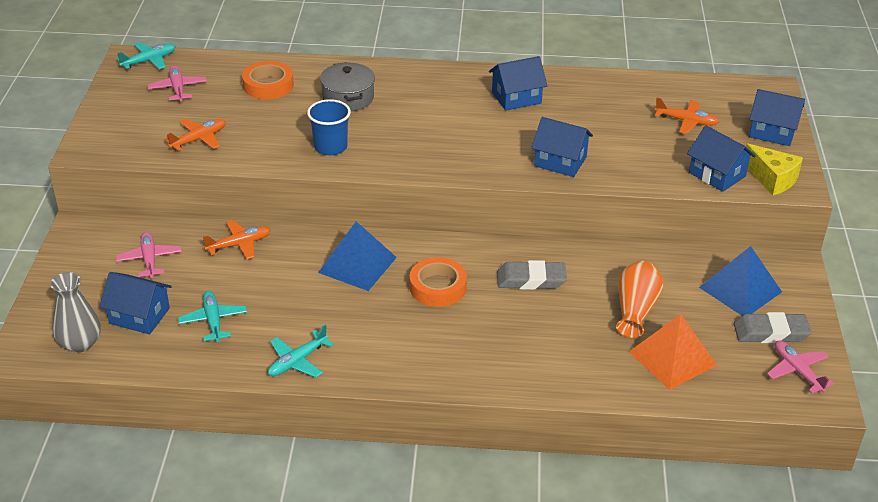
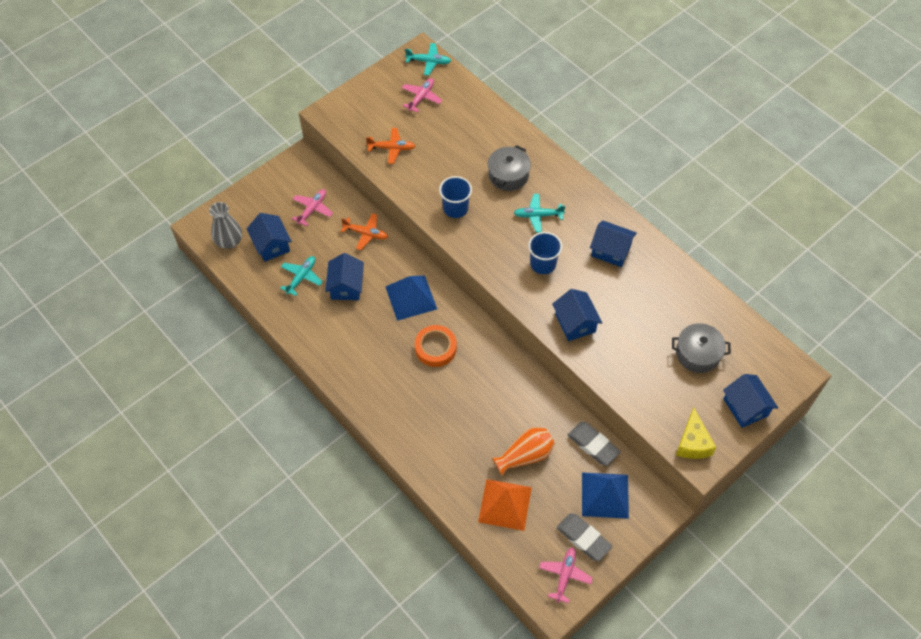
camera: 45 degrees right, 20 degrees up
(268, 85) = (474, 131): orange tape -> none
(297, 361) = (314, 338): turquoise plane -> turquoise plane (538, 215)
(471, 139) = (543, 264): none -> blue cup
(531, 280) = (491, 385): grey eraser -> grey eraser (593, 445)
(686, 121) = (697, 354): orange plane -> grey pot
(717, 174) = (661, 410): blue house -> blue house (346, 286)

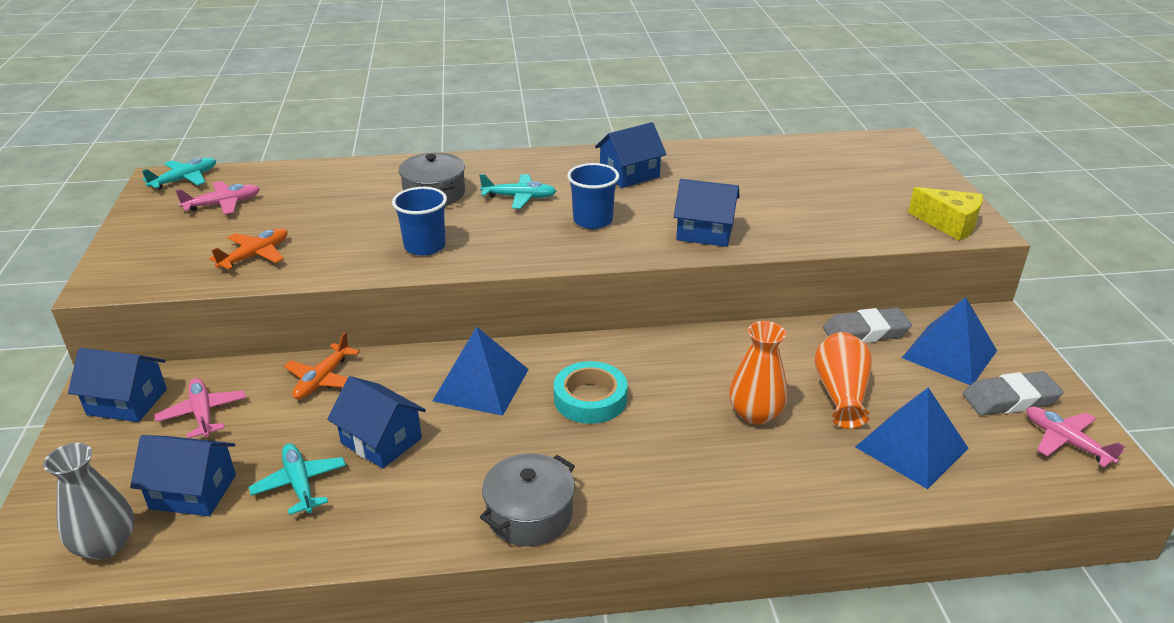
camera: 55 degrees left, 25 degrees down
(366, 234) = (323, 379): orange plane -> orange plane turned 150 degrees clockwise
(421, 97) = (223, 204): pink plane -> pink plane turned 90 degrees clockwise
(435, 348) = (590, 399): orange tape -> turquoise tape
(479, 424) = (755, 414): none -> orange vase
(505, 504) = (912, 447): orange pyramid -> blue pyramid
(538, 215) = (519, 197): turquoise plane -> turquoise plane turned 120 degrees counterclockwise
(697, 354) = (826, 178): grey pot -> grey pot (529, 514)
(745, 407) = (922, 179): blue house -> blue house (127, 402)

